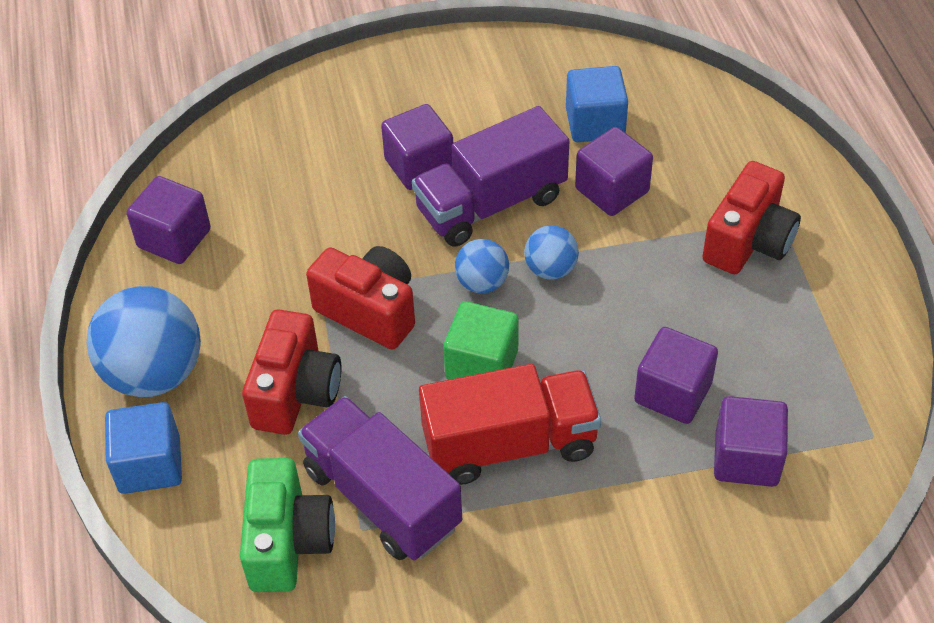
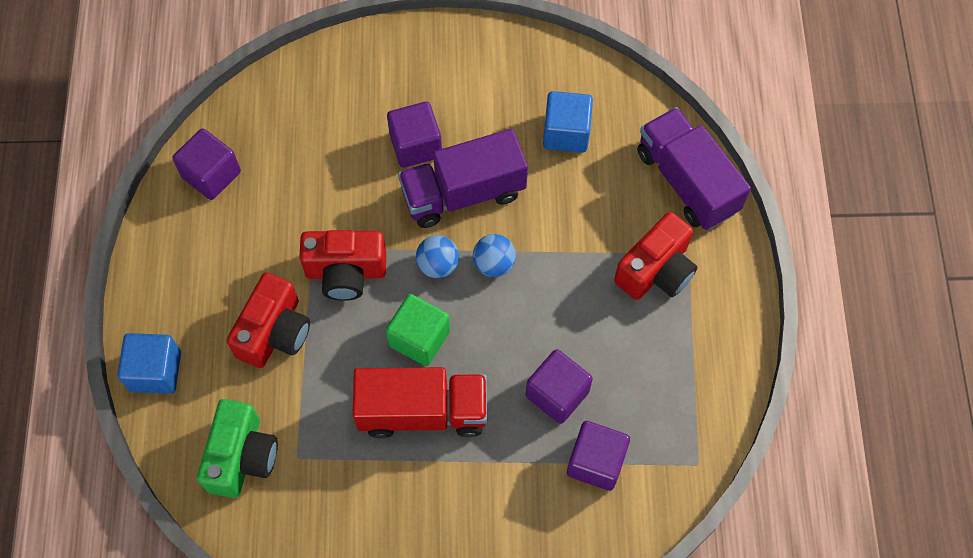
camera: 10 degrees right, 15 degrees up
(154, 373) = (173, 293): blue ball -> none
(369, 311) = (346, 272): red camera -> red camera turned 135 degrees clockwise
(382, 498) = (318, 436): purple truck -> purple truck (687, 181)
(612, 190) = (562, 200): purple cube -> none

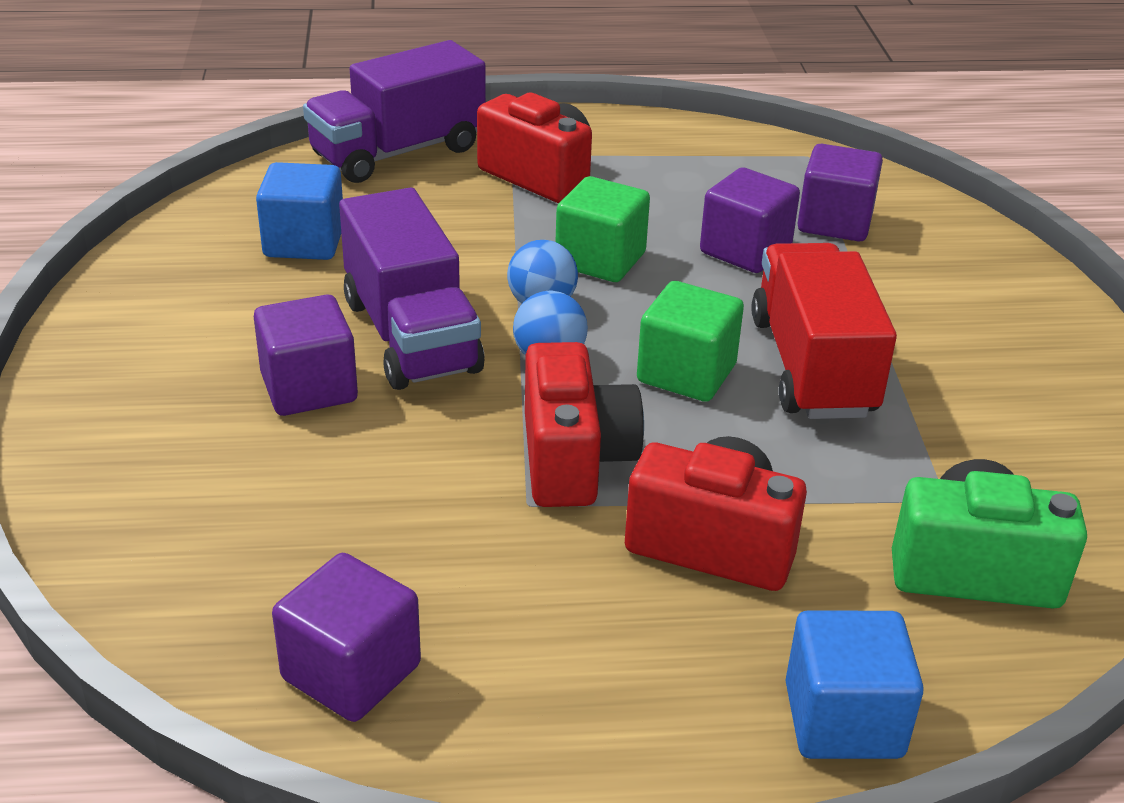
camera: 95 degrees left, 30 degrees down
(545, 301) = (600, 260): none -> green cube

